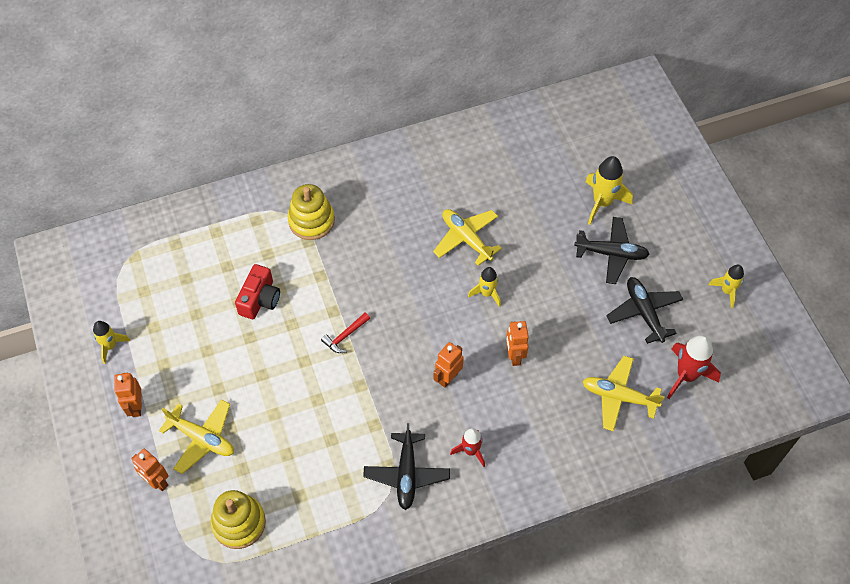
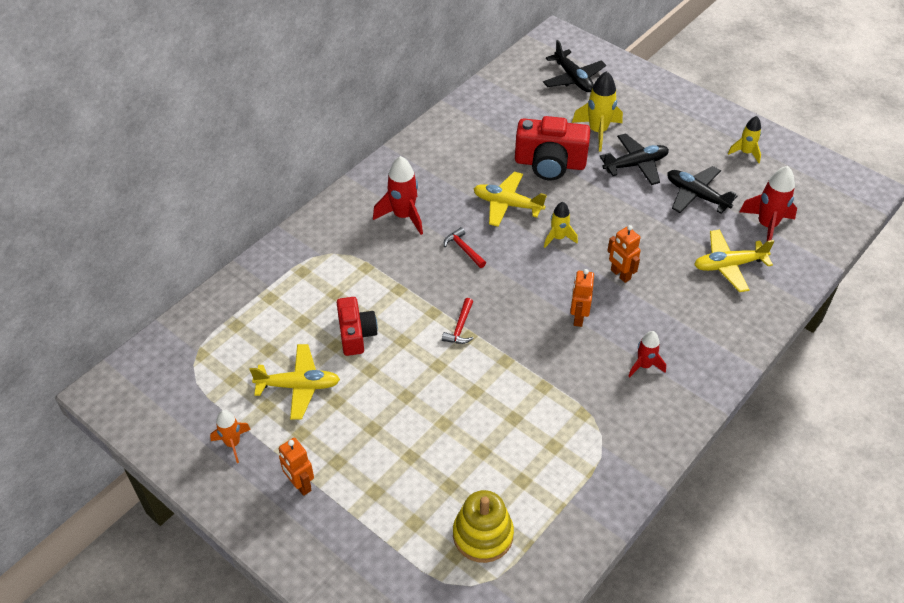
camera: 30 degrees left, 10 degrees down
(110, 346) = (233, 443): yellow rocket -> orange rocket
(157, 482) = (373, 541): orange robot -> none
(202, 438) = (389, 479): yellow plane -> yellow plane (298, 386)
(311, 221) = (356, 249): yellow stacking toy -> none
(371, 207) = (403, 216): none -> red rocket
(399, 264) = (463, 249): none -> red hammer
(406, 474) = (604, 412): black plane -> black plane (573, 78)
(534, 215) = (550, 163): none -> red camera

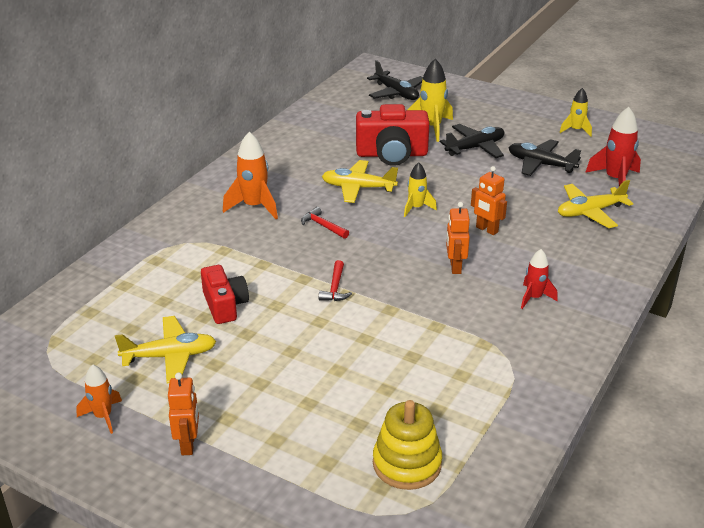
camera: 10 degrees left, 15 degrees down
(300, 485) = (188, 444): orange robot -> orange robot turned 135 degrees counterclockwise
(403, 216) = (254, 206): red rocket -> orange rocket

